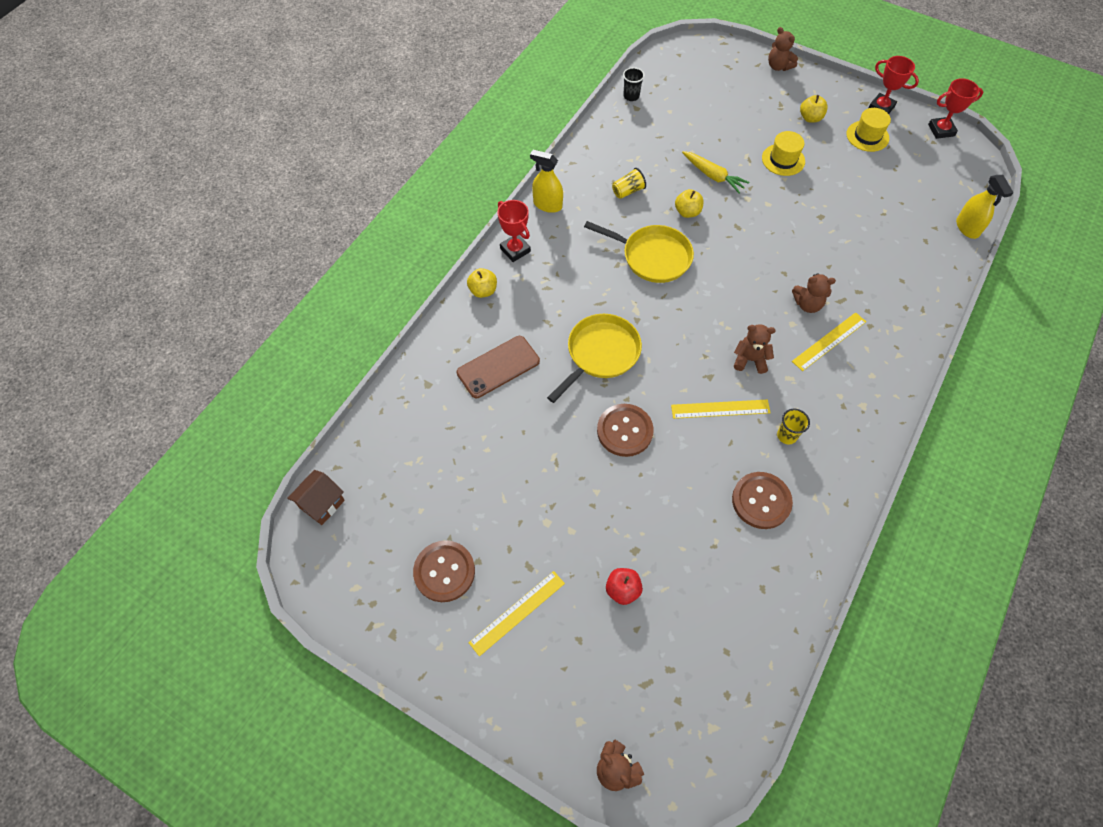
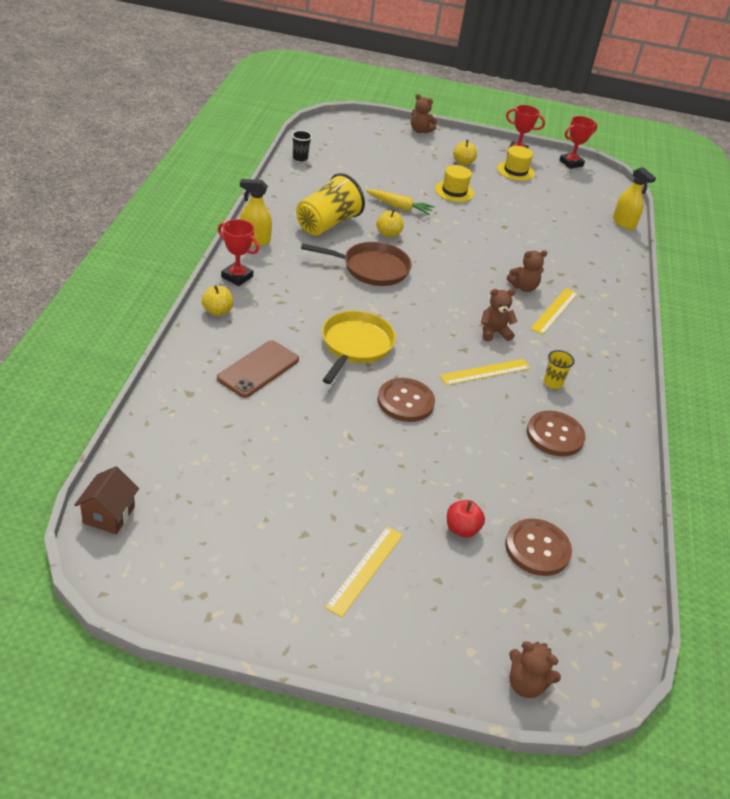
camera: 25 degrees left, 20 degrees down
(444, 572) = (272, 550): brown button -> brown button (537, 548)
(628, 191) = (327, 224): yellow cup -> yellow cup, size x2.12
(652, 257) = (371, 268): yellow pan -> brown pan

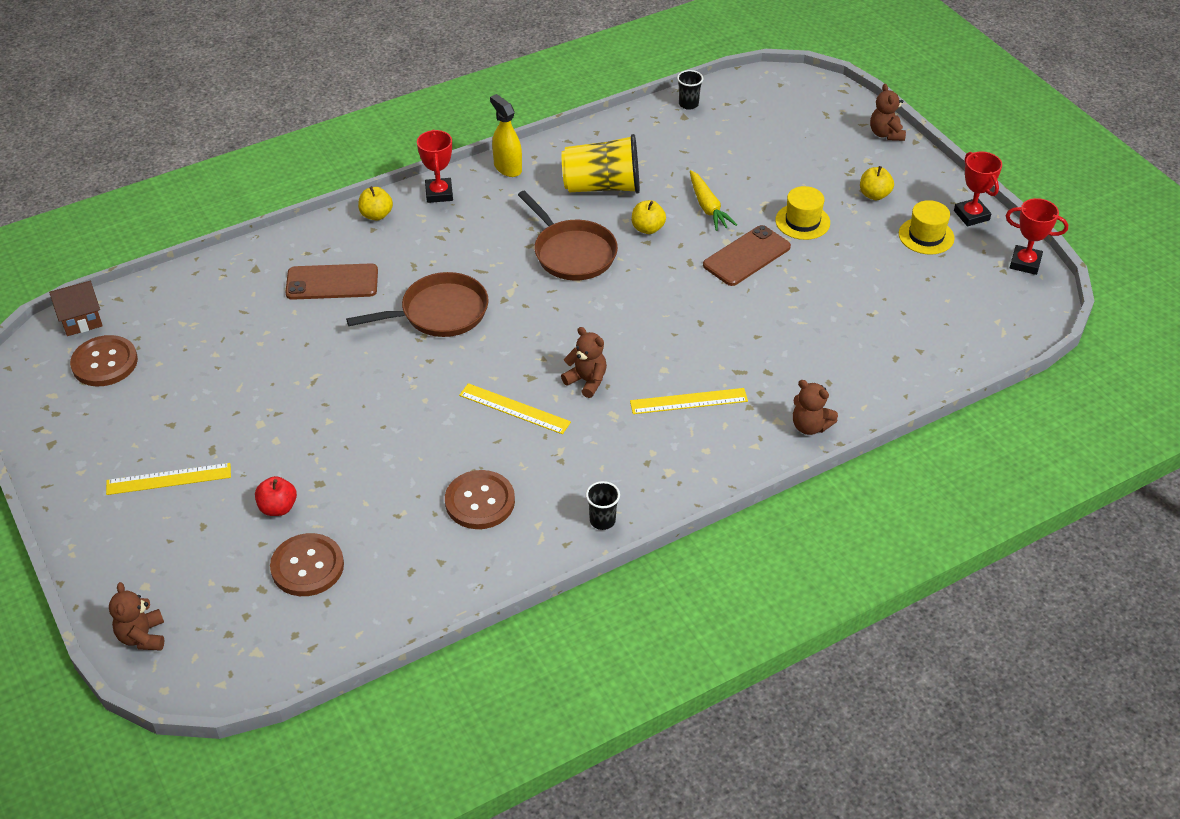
camera: 55 degrees right, 5 degrees up
(355, 346) = (439, 313): yellow pan -> brown pan
(405, 401) = (402, 385): brown button -> brown button (104, 363)
(458, 222) = (746, 256): none -> brown phone
(523, 287) = (697, 360): brown teddy bear -> brown teddy bear (810, 426)
(553, 383) = (561, 460): yellow cup -> none
(621, 399) = (602, 520): none -> black cup
(624, 223) = (959, 366): yellow spray bottle -> none

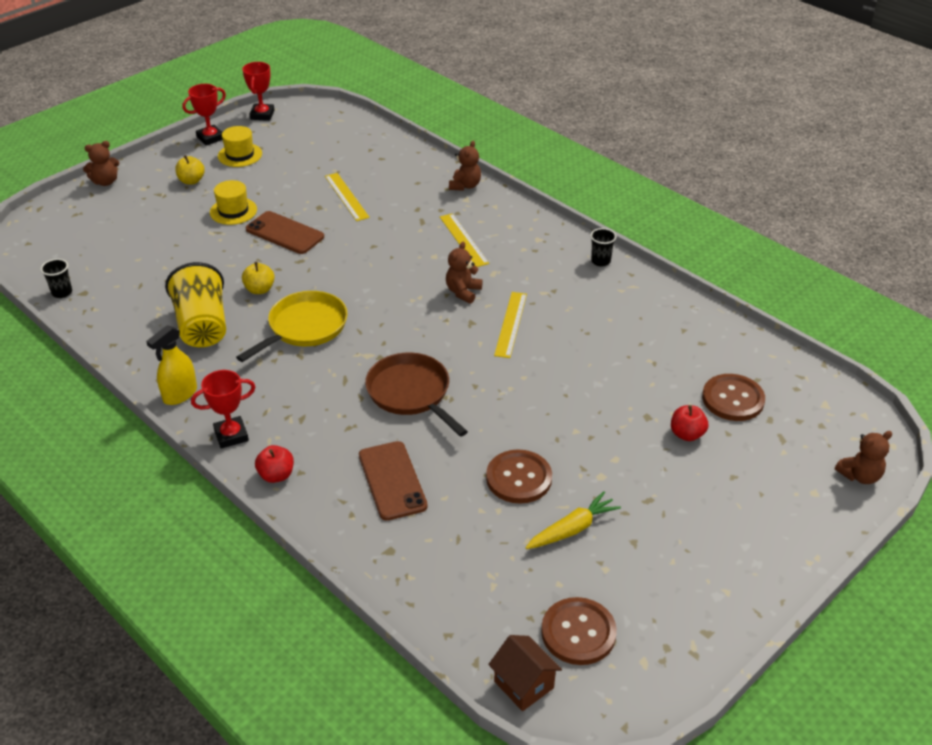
camera: 105 degrees left, 5 degrees down
(169, 479) = (698, 519): yellow ruler -> yellow ruler (346, 196)
(376, 215) = (276, 475): yellow apple -> red apple
(480, 501) = (616, 322): brown button -> brown button (519, 478)
(572, 253) = (304, 328): brown pan -> yellow pan
(708, 207) = (223, 261): yellow carrot -> yellow carrot (572, 529)

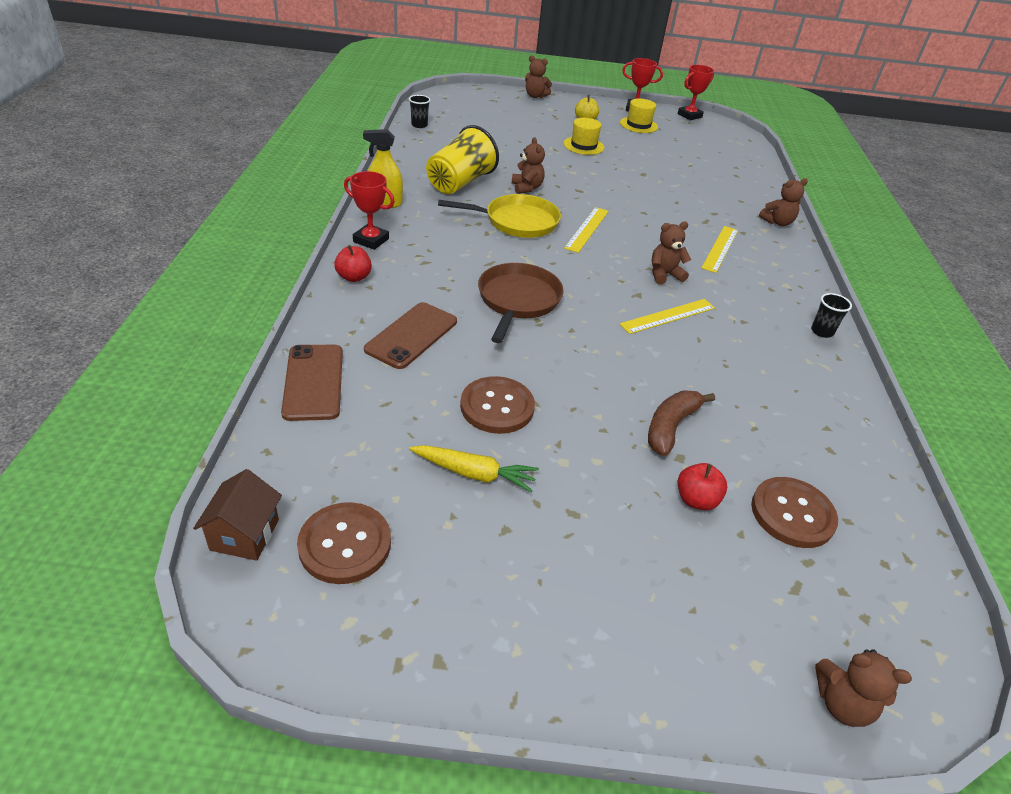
camera: 45 degrees right, 0 degrees up
(260, 289) = (526, 188): yellow apple -> brown teddy bear
(284, 233) = (595, 173): brown phone -> brown phone (313, 382)
(346, 196) = (673, 179): yellow ruler -> yellow ruler (587, 229)
(618, 402) = (671, 427): none -> brown banana

